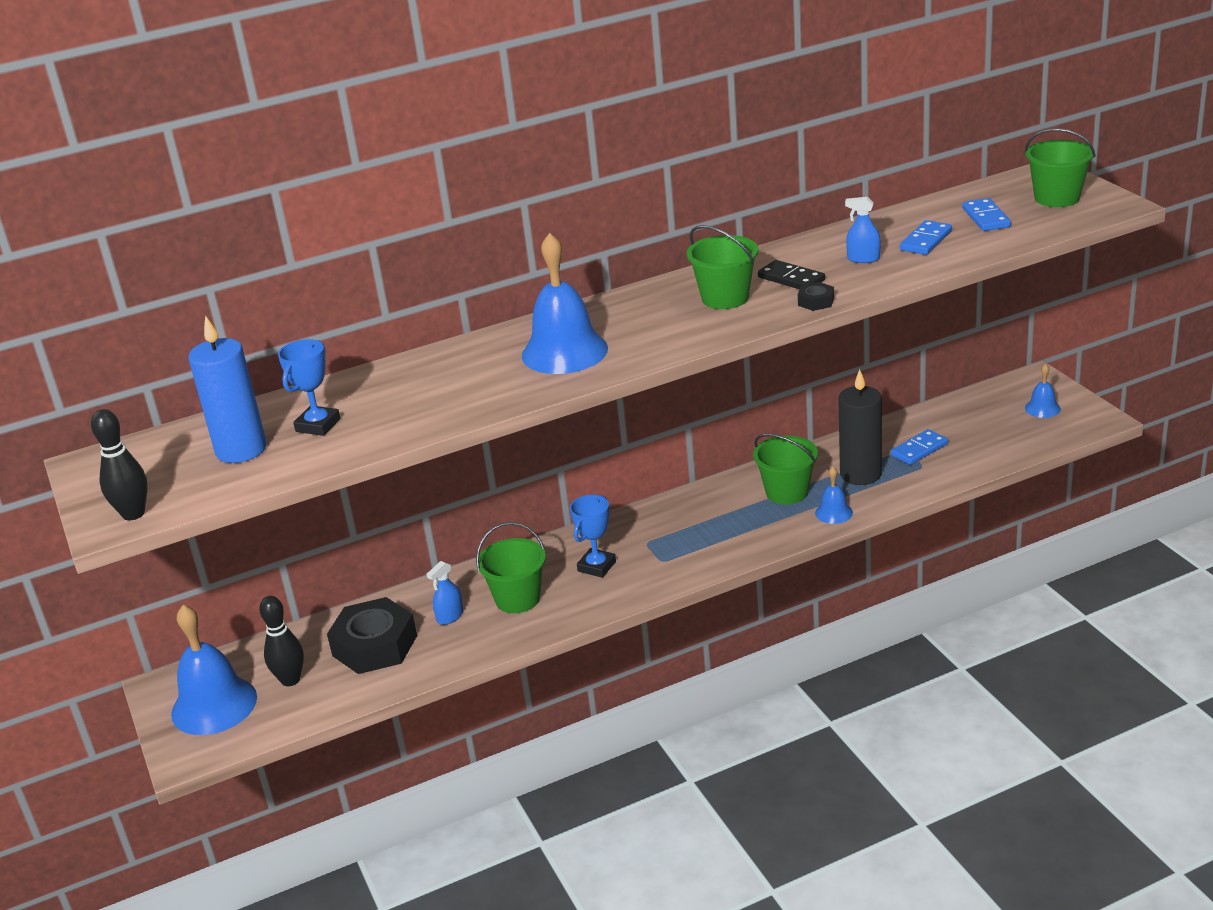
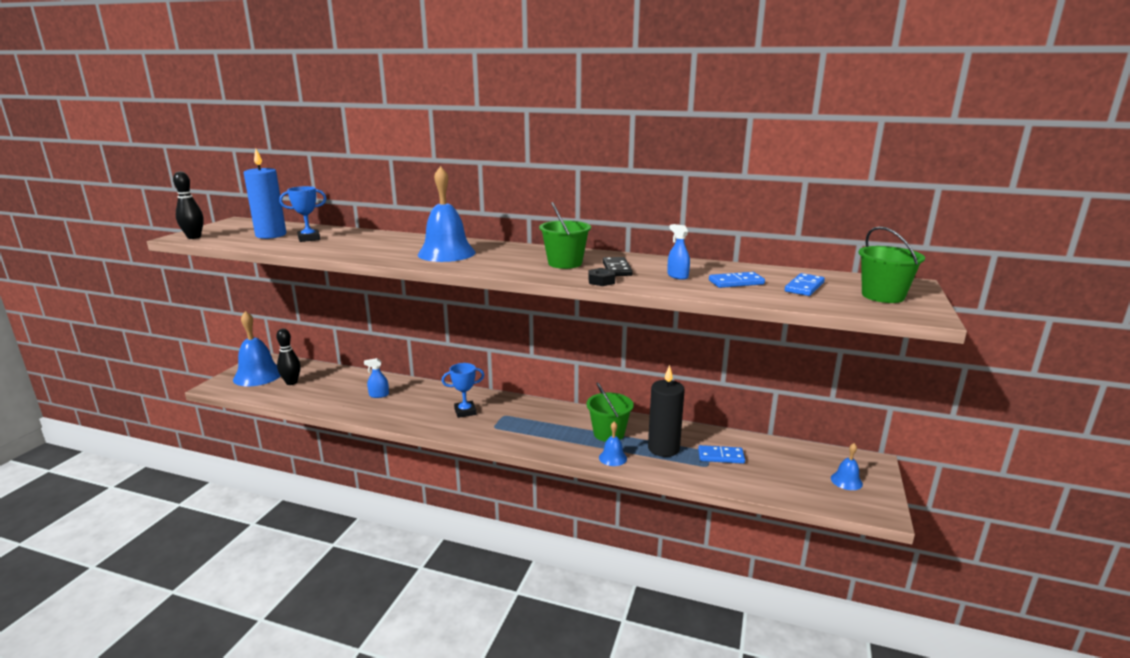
camera: 40 degrees right, 10 degrees down
(375, 645) = (337, 388): black nut -> none
(517, 599) = (412, 404): green bucket -> none

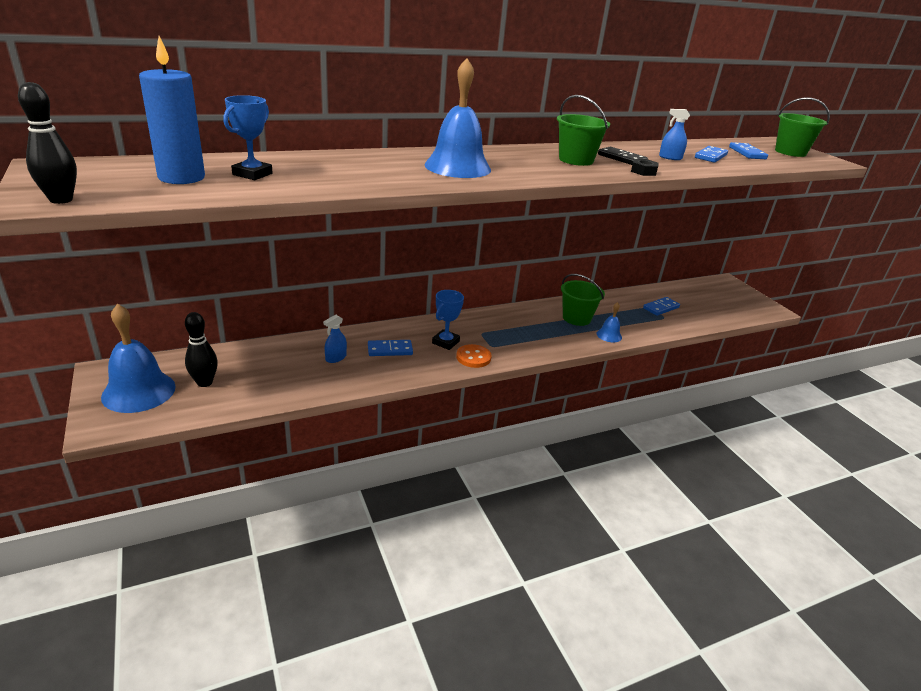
camera: 45 degrees left, 10 degrees up
(419, 402) = (390, 350): none -> blue domino
(465, 429) = (473, 357): none -> orange button
(663, 448) = (624, 315): black candle -> none
(846, 481) = (735, 298): blue bell -> none

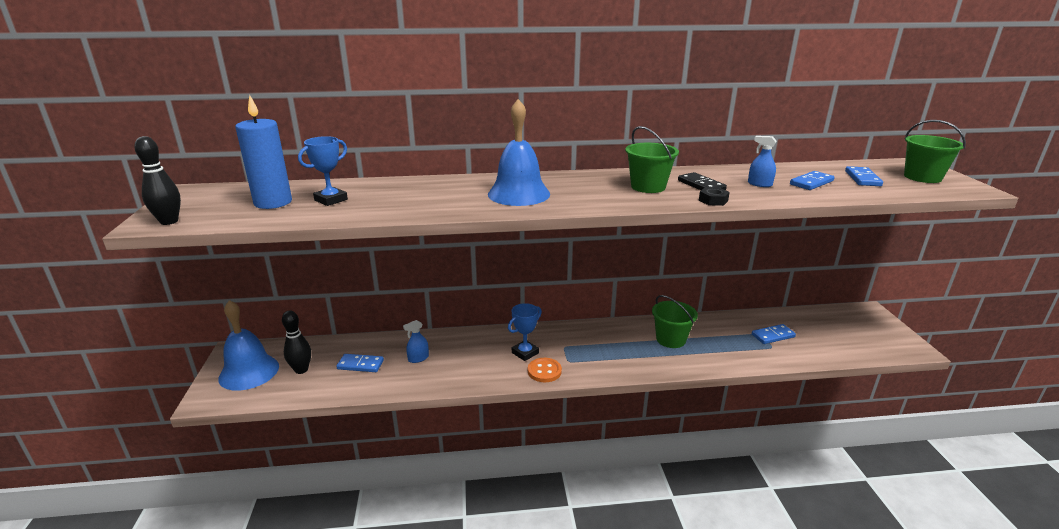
camera: 20 degrees right, 5 degrees down
(390, 350) = (469, 355): blue domino -> blue domino (360, 365)
(609, 335) = (698, 361): blue bell -> none

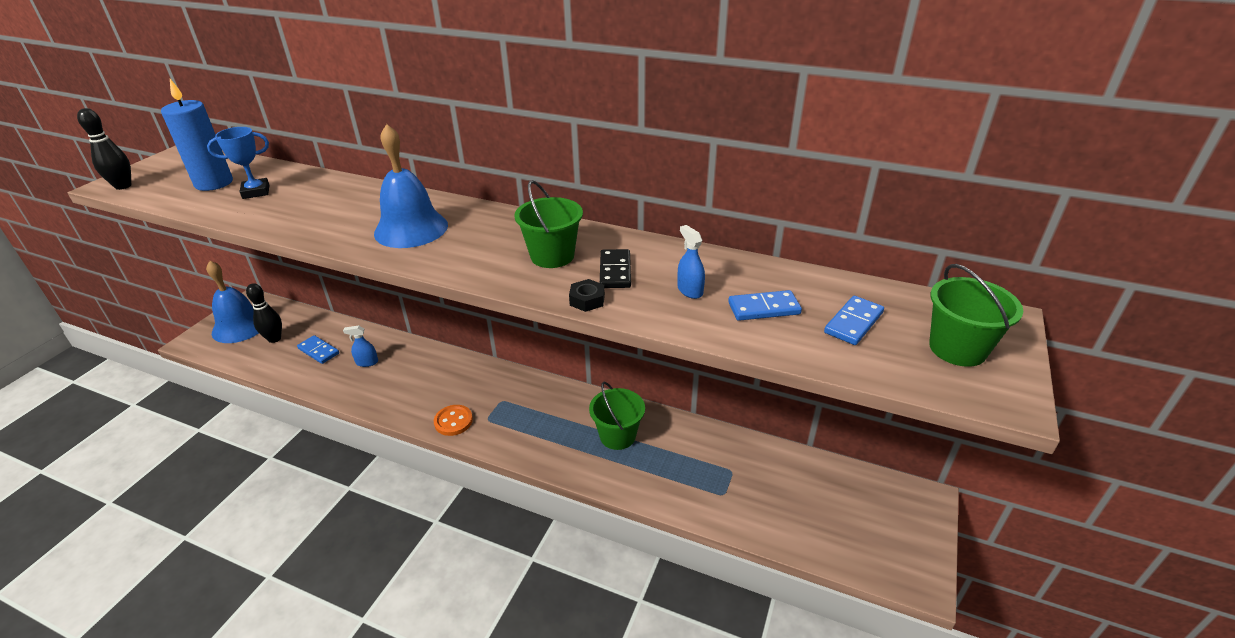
camera: 30 degrees right, 10 degrees up
(525, 353) = (459, 393): blue trophy -> none
(773, 336) = (743, 480): blue domino -> none

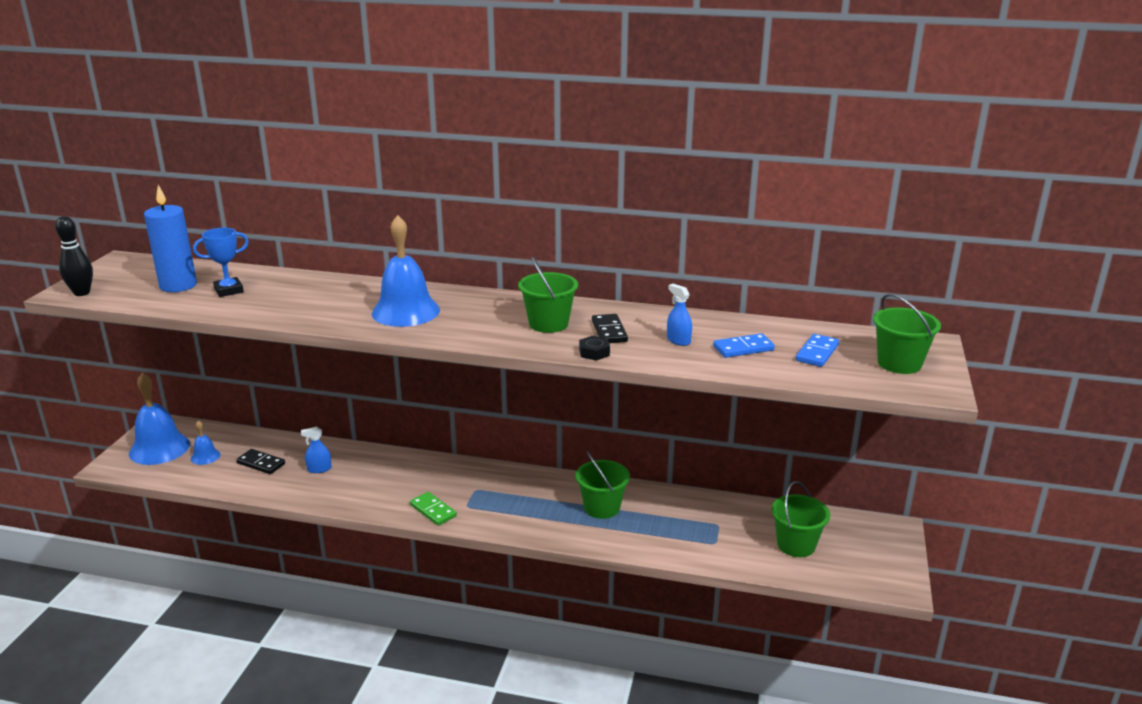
camera: 10 degrees left, 10 degrees down
(274, 339) = (205, 456): black bowling pin -> blue bell
(318, 351) = (261, 463): blue domino -> black domino
(453, 421) = (433, 511): orange button -> green domino
(811, 508) = (796, 545): none -> green bucket

